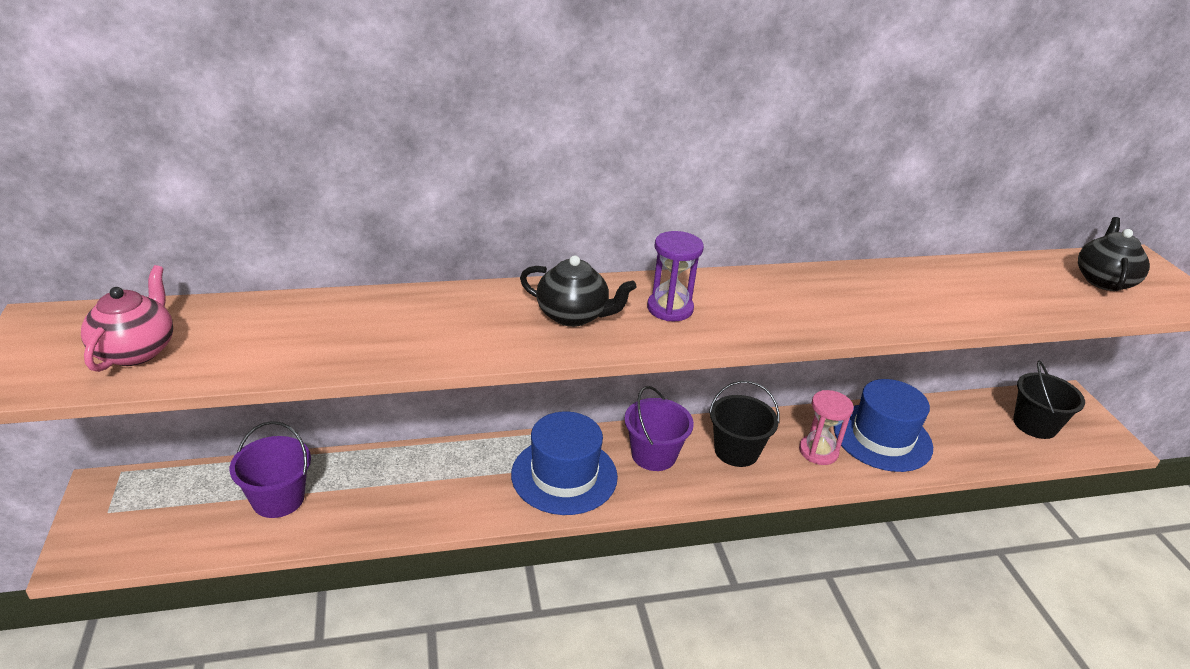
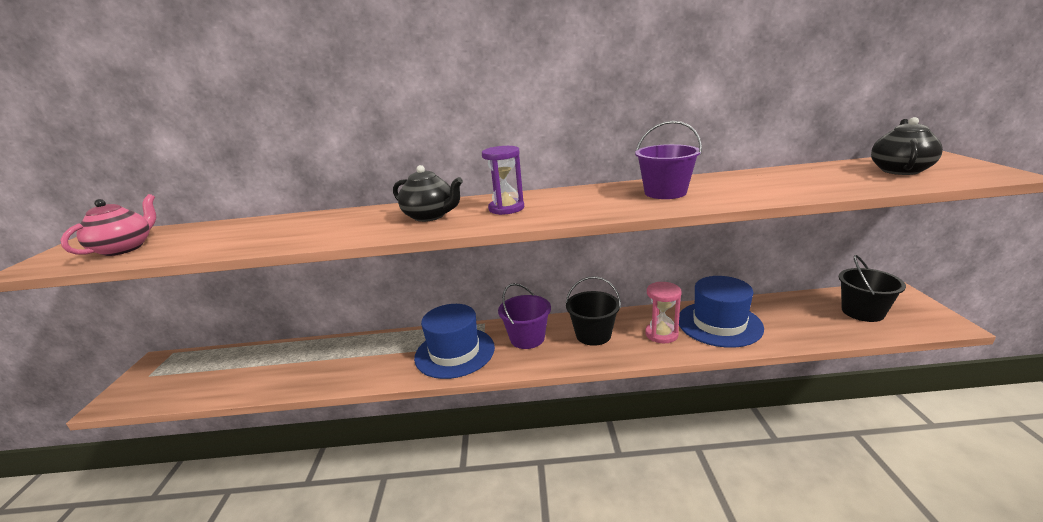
camera: 15 degrees right, 10 degrees down
(278, 499) = (254, 368): purple bucket -> purple bucket (665, 192)

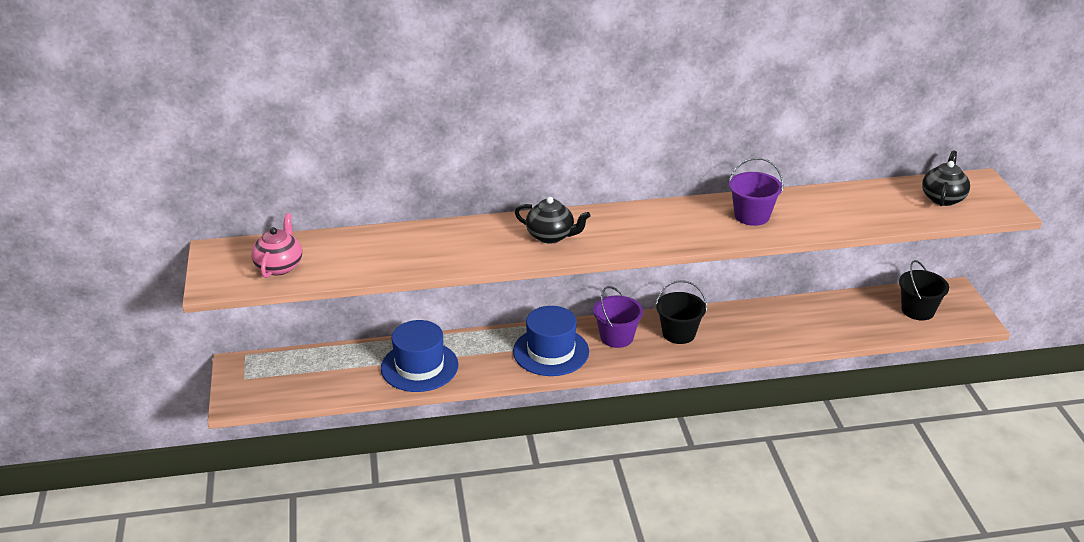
camera: 10 degrees left, 10 degrees up
(506, 208) = (617, 229): purple hourglass -> none
(661, 334) = (741, 332): pink hourglass -> none
(719, 324) = (793, 322): blue hat -> blue hat (419, 366)

